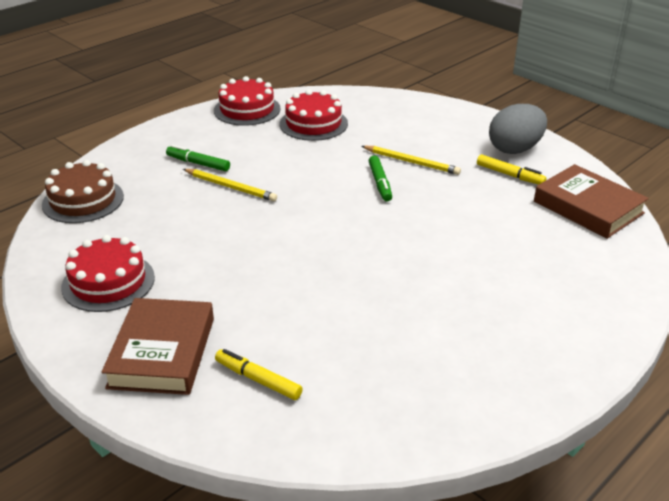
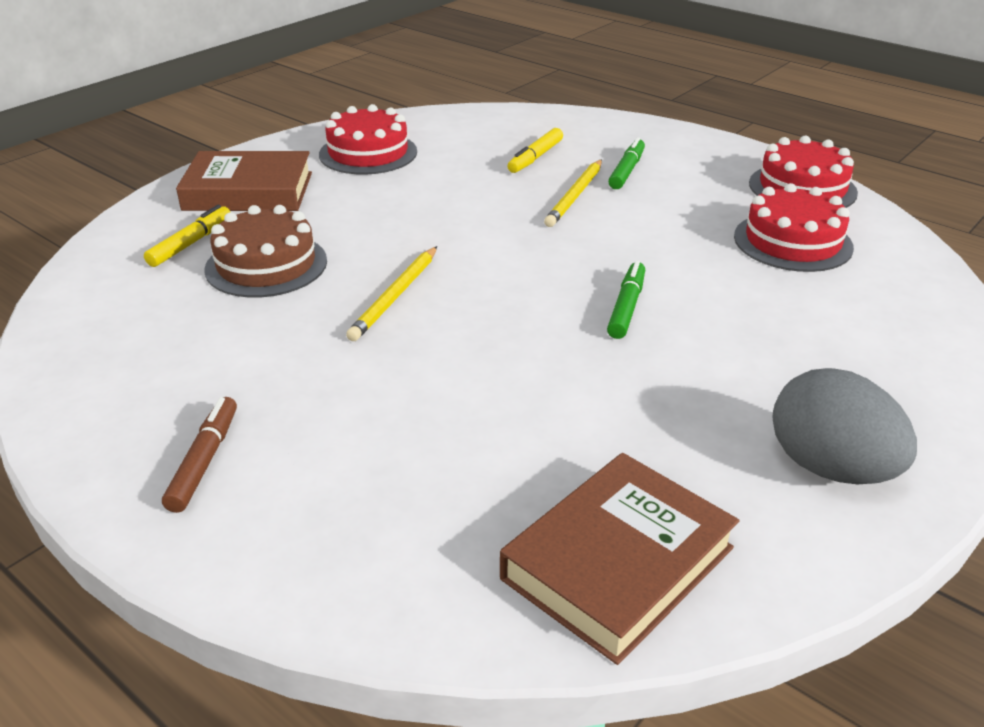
camera: 85 degrees right, 0 degrees up
(83, 200) = (520, 122): brown cake -> brown cake (266, 265)
(380, 183) = (626, 307): green marker -> green marker turned 120 degrees clockwise
(411, 162) = (710, 337): yellow pencil -> yellow pencil (396, 296)
(510, 175) = (712, 454): yellow marker -> yellow marker (535, 157)
(543, 340) = (204, 461): none -> brown marker

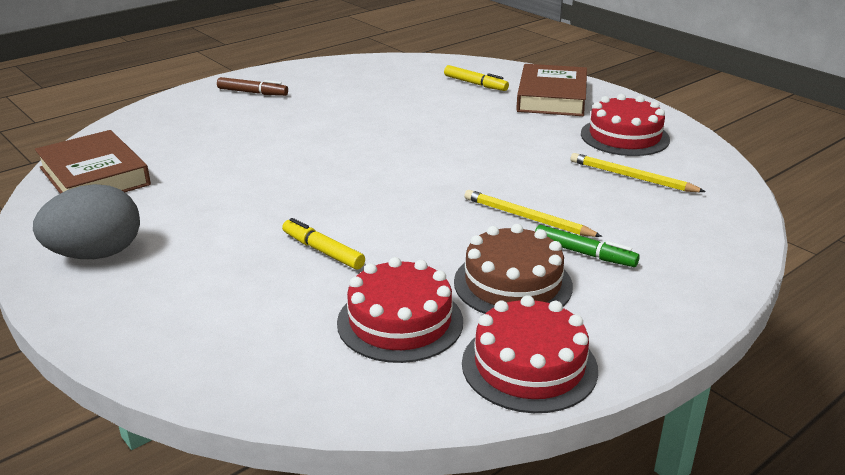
camera: 100 degrees right, 5 degrees down
(266, 265) = (439, 103): brown cake -> brown cake (513, 284)
(396, 296) = (382, 137): yellow pencil -> yellow pencil (632, 177)
(535, 157) = (618, 208): yellow marker -> yellow marker (323, 251)
(626, 307) = (326, 214): green marker -> none

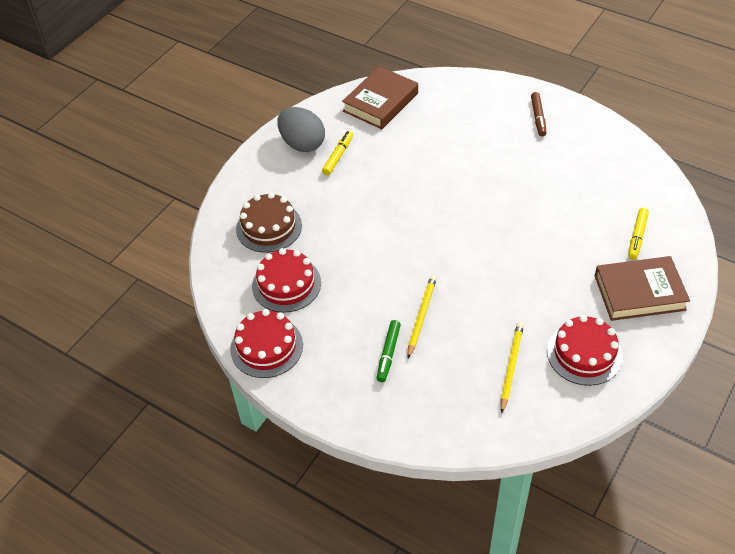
camera: 75 degrees right, 20 degrees up
(323, 251) = (341, 230): yellow marker -> yellow marker (338, 156)
(513, 284) = (340, 324): brown cake -> brown cake (269, 227)

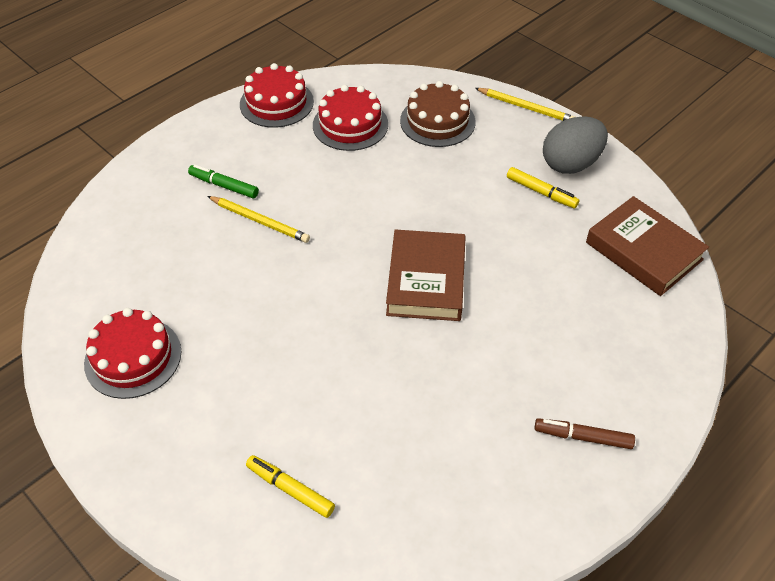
camera: 100 degrees right, 0 degrees up
(511, 367) = (153, 282): yellow pencil -> yellow pencil (526, 107)
(639, 292) = (192, 453): brown book -> brown book (426, 280)

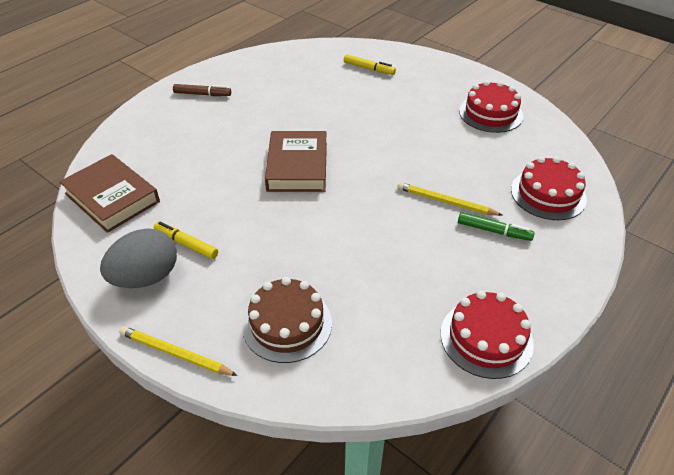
camera: 175 degrees right, 5 degrees down
(350, 125) = (388, 311): red cake -> red cake (548, 194)

